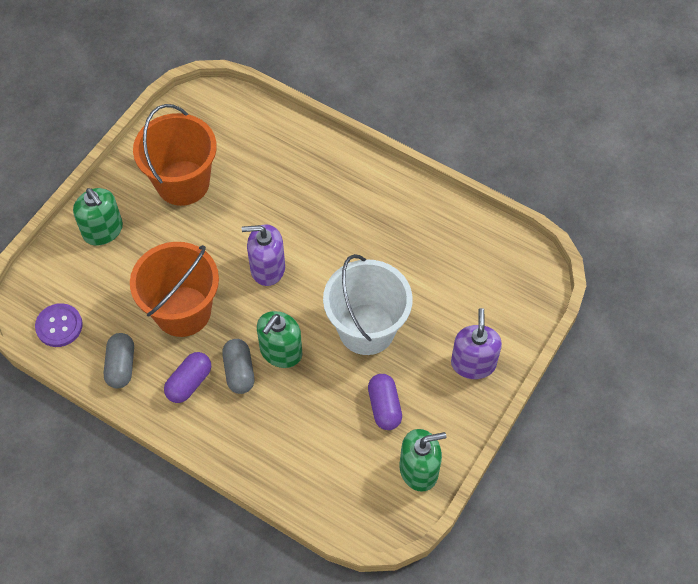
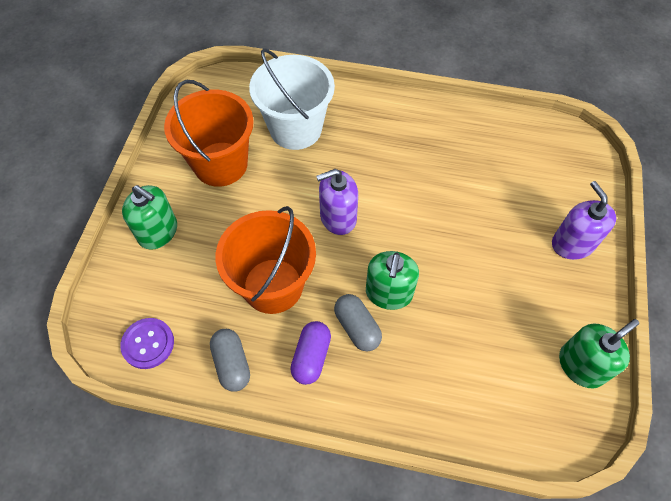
camera: 20 degrees left, 0 degrees up
(366, 329) = (459, 244): white bucket -> white bucket (295, 129)
(384, 407) = (515, 313): purple capsule -> none

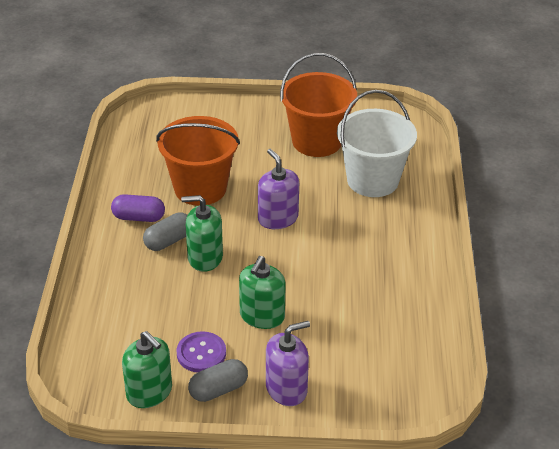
camera: 80 degrees right, 20 degrees down
(148, 344) = (140, 133): purple button -> purple button (201, 353)
(158, 232) = (238, 120): green soap dispenser -> green soap dispenser (262, 316)
(232, 364) = (128, 176): grey capsule -> grey capsule (218, 390)

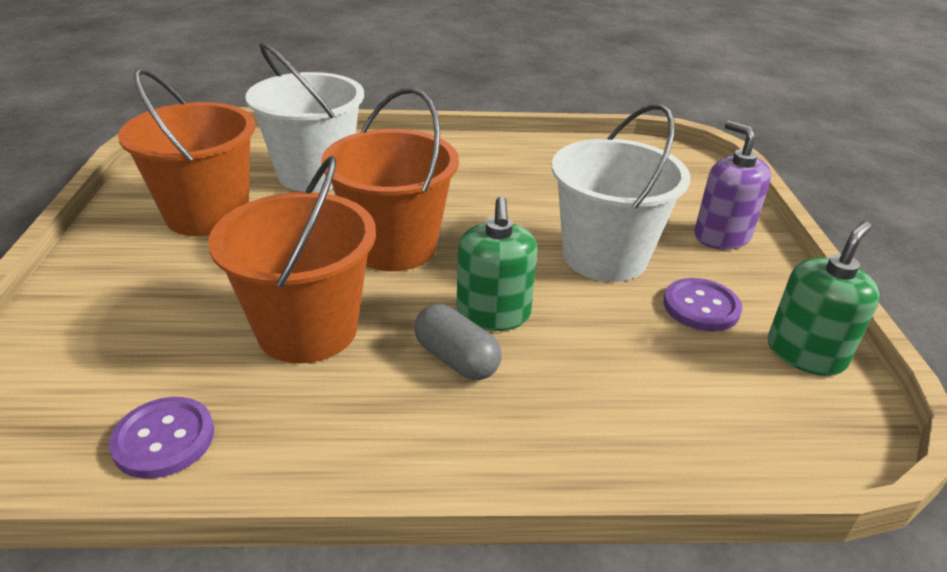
camera: 95 degrees left, 5 degrees down
(132, 154) = (164, 439): none -> purple button
(138, 217) = (389, 406): purple capsule -> none
(218, 390) = (757, 288): grey capsule -> none
(262, 316) = (604, 256): green soap dispenser -> white bucket
(278, 218) = (394, 247): purple soap dispenser -> orange bucket

